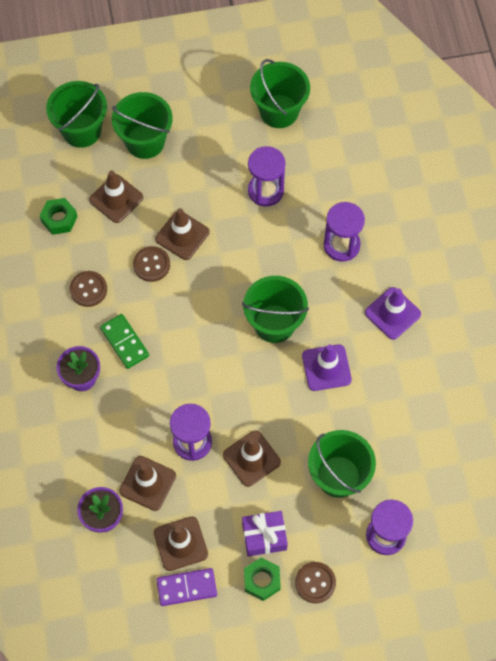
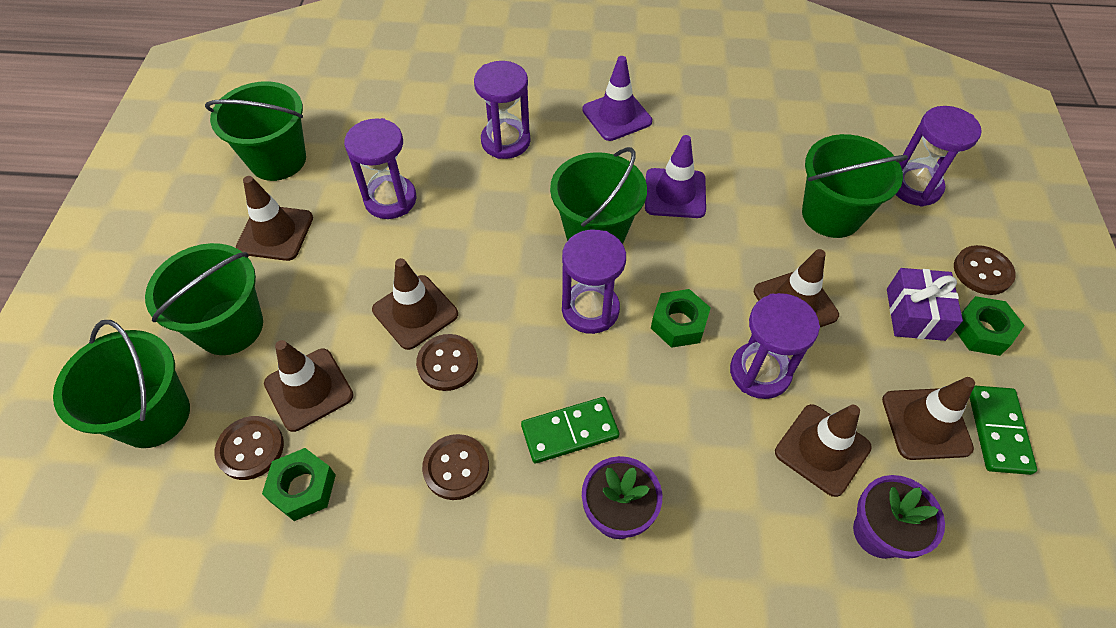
camera: 75 degrees left, 10 degrees down
(74, 185) = (250, 449): none -> brown button
(186, 588) = (998, 431): purple domino -> green domino
(211, 334) = (590, 309): none -> purple hourglass
(215, 388) = (678, 323): none -> green nut
(218, 136) = (275, 233): none -> brown traffic cone

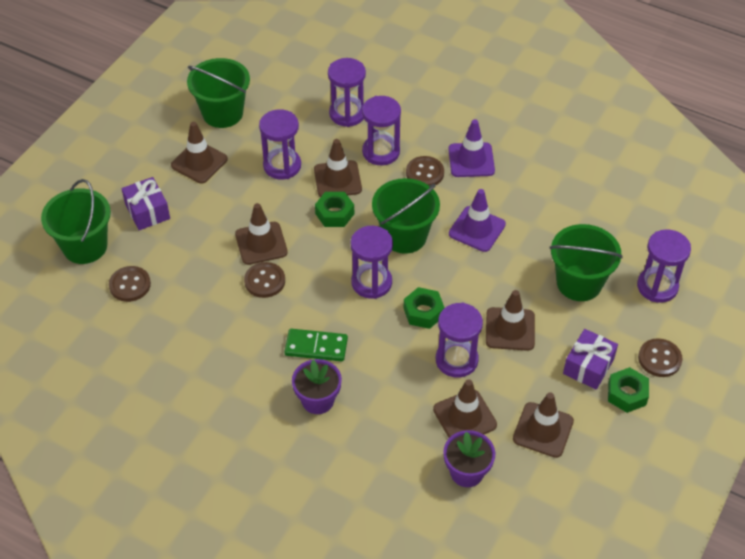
camera: 25 degrees right, 5 degrees down
(230, 327) = (147, 211): green bucket -> purple gift
(303, 488) = (149, 317): green nut -> green nut (334, 214)
(309, 389) = (176, 265): brown traffic cone -> brown traffic cone (337, 179)
(439, 110) = (347, 114): none -> purple hourglass
(456, 468) = (239, 340): brown button -> brown button (425, 173)
(998, 431) = (588, 452): green domino -> none

